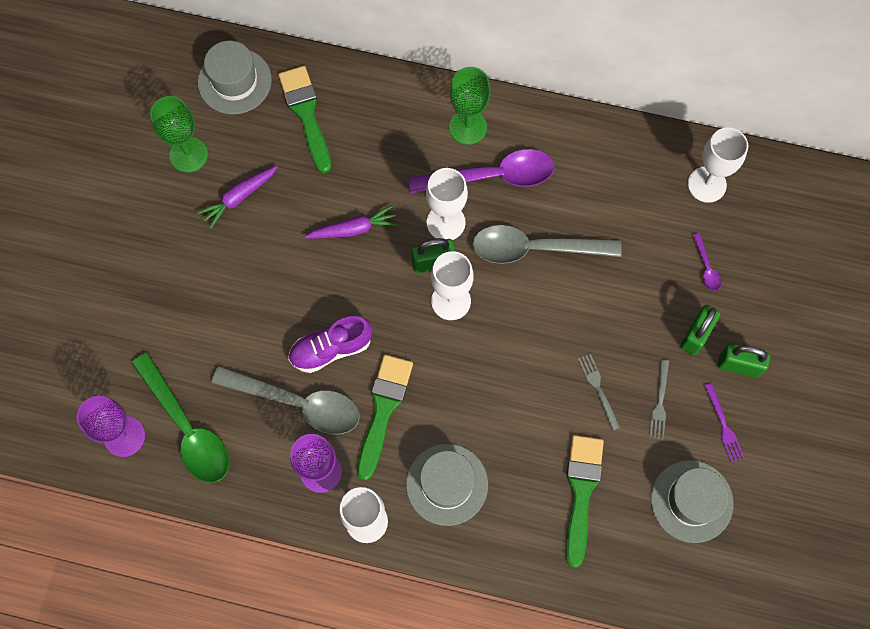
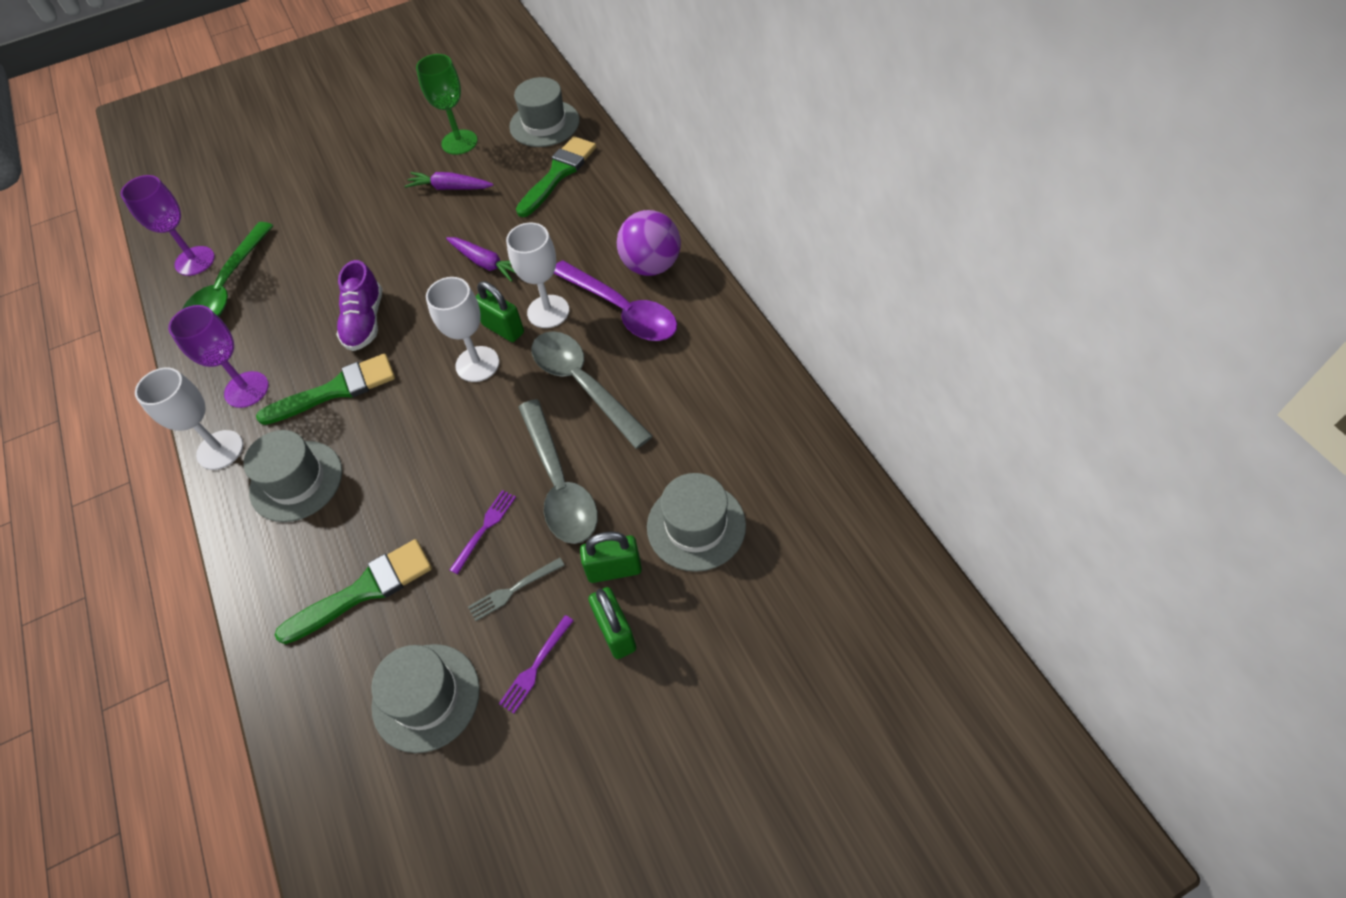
camera: 55 degrees right, 15 degrees down
(297, 403) = (299, 334): grey spoon -> grey spoon (559, 484)
(331, 349) = (365, 321): purple shoe -> purple shoe turned 120 degrees counterclockwise
(468, 127) = (651, 265): green goblet -> purple ball
(598, 388) = (485, 528): grey fork -> purple fork
(706, 267) = (696, 526): purple spoon -> grey hat
(707, 184) = (784, 464): white goblet -> none

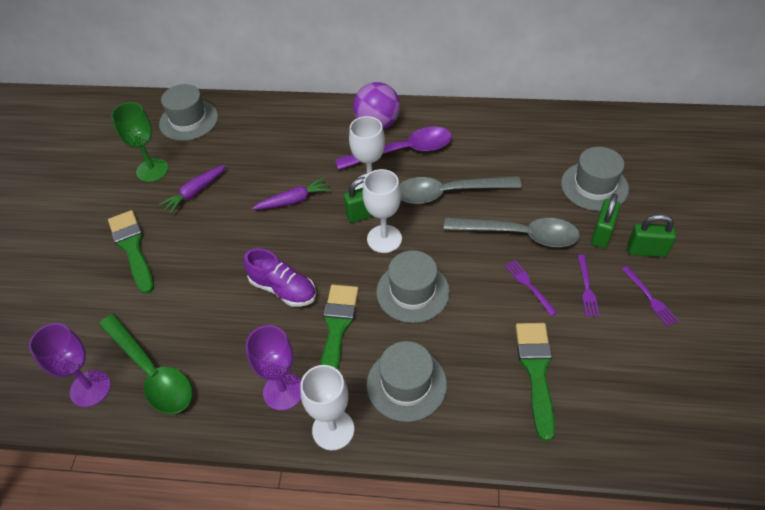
camera: 60 degrees left, 5 degrees down
(426, 697) = (642, 364): grey hat -> grey hat (412, 292)
(512, 590) = (587, 289): grey fork -> purple fork
(558, 174) = (247, 132): green brush -> green brush (132, 248)

